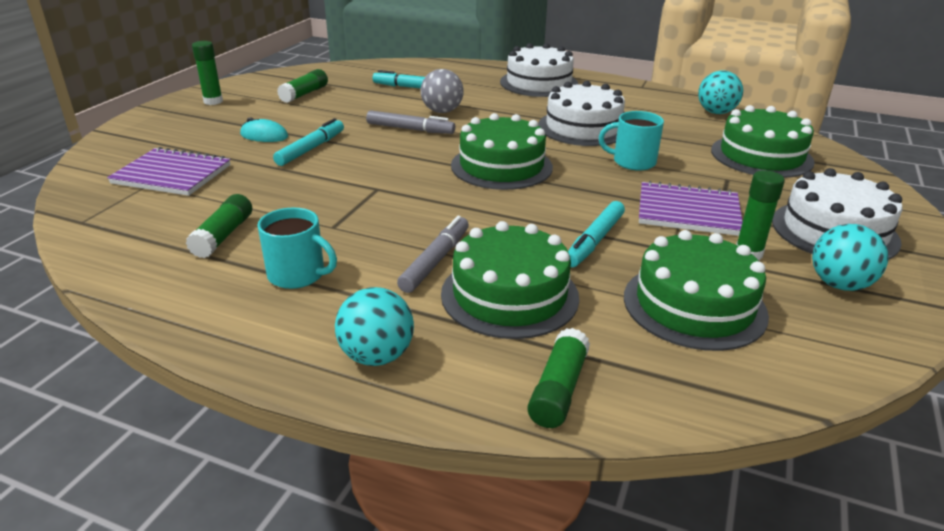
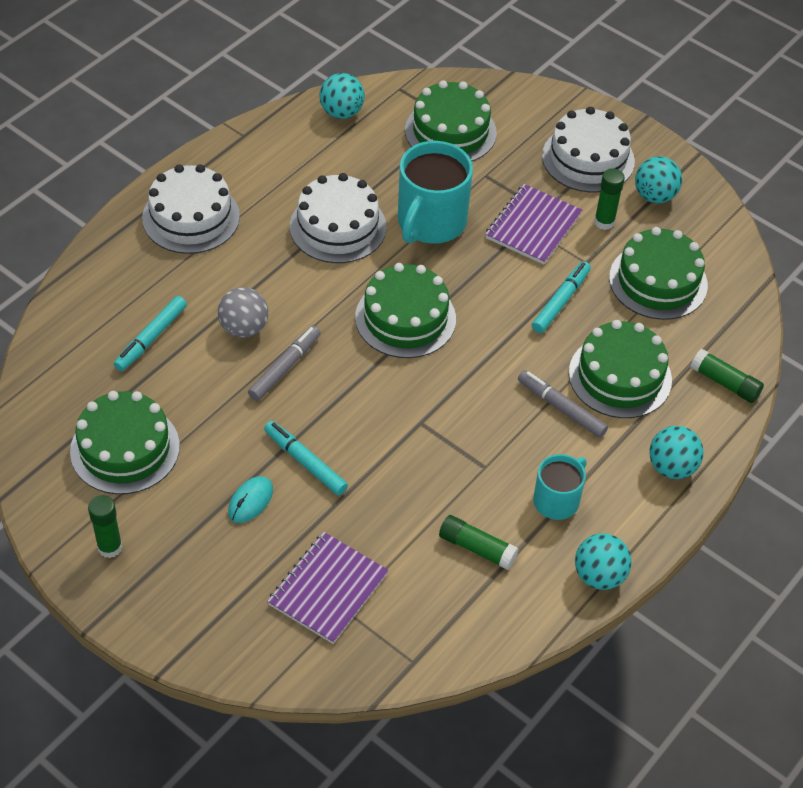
camera: 75 degrees left, 20 degrees up
(187, 318) = (599, 575): none -> turquoise ball
(304, 94) = (125, 449): green glue stick -> green cake
(594, 241) = (560, 301): turquoise marker -> turquoise marker turned 105 degrees counterclockwise
(633, 162) = (430, 222): turquoise mug -> turquoise mug, size x1.72

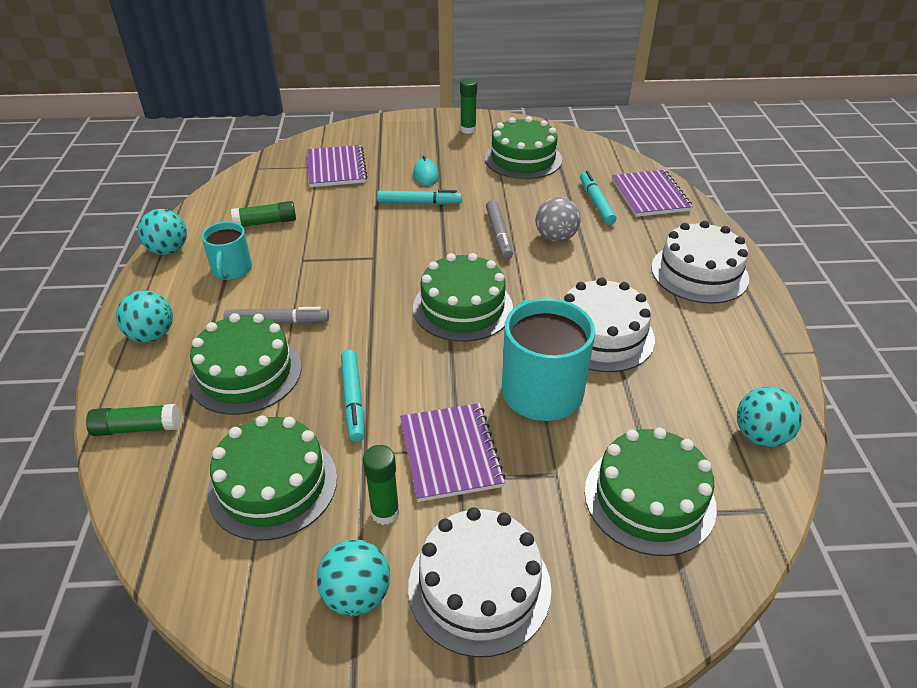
camera: 140 degrees right, 10 degrees down
(92, 310) = (650, 195): none -> purple notebook

